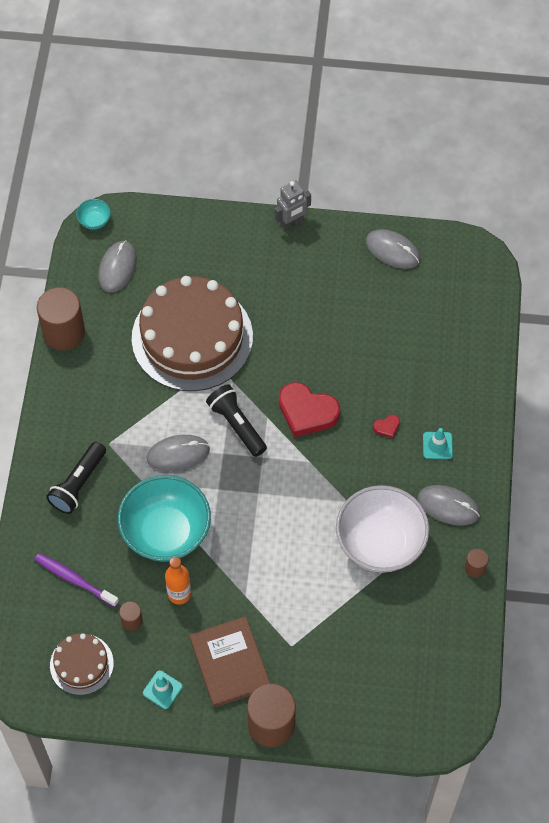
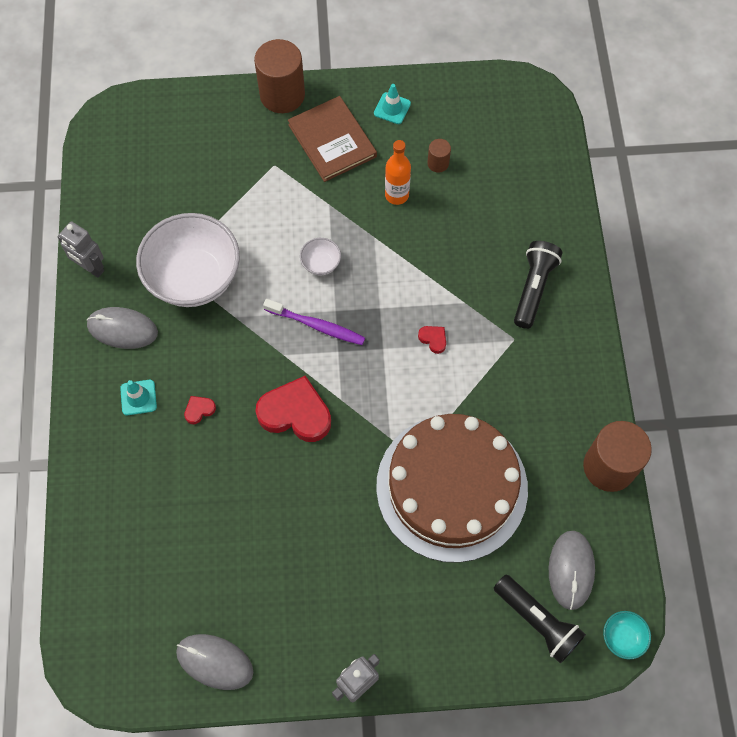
camera: 170 degrees right, 5 degrees up
(74, 579) = (507, 192): purple toothbrush -> purple toothbrush (316, 325)
(81, 664) = (476, 118): brown cake -> none
(166, 532) = (425, 253): turquoise bowl -> none
(178, 454) = (433, 339): grey mouse -> red heart
(237, 425) = (374, 384): black flashlight -> black flashlight (537, 621)
(263, 538) = (321, 264): none -> white bowl
(475, 568) = (91, 268): brown cylinder -> grey robot

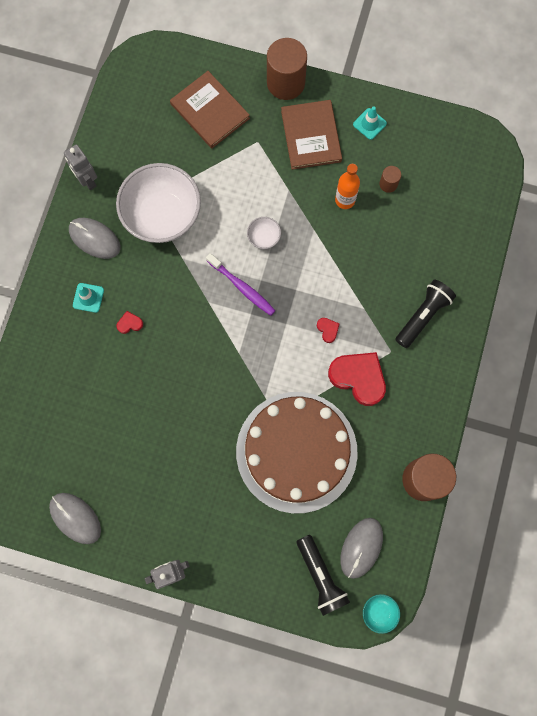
camera: 20 degrees right, 10 degrees up
(207, 150) = (210, 111): none -> brown book
(295, 413) = (200, 352): red heart -> red heart (358, 378)

